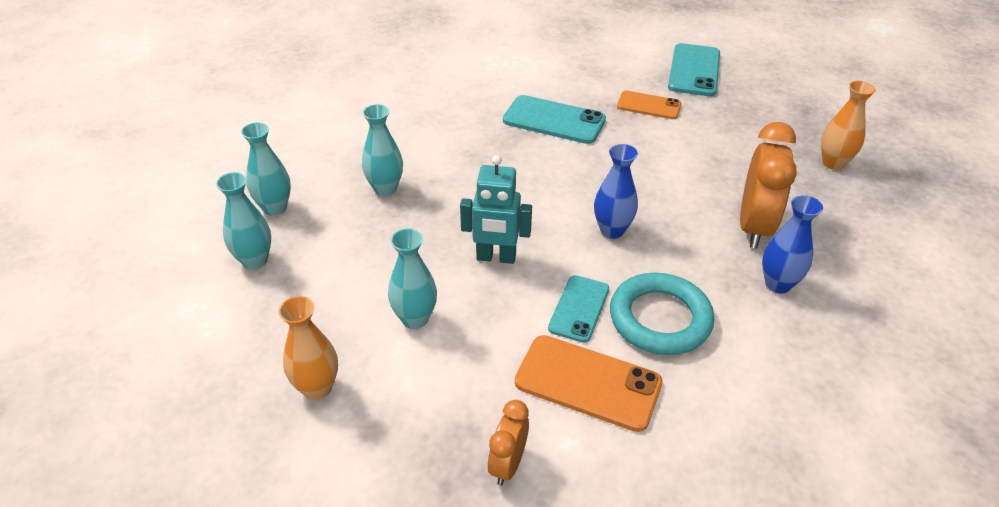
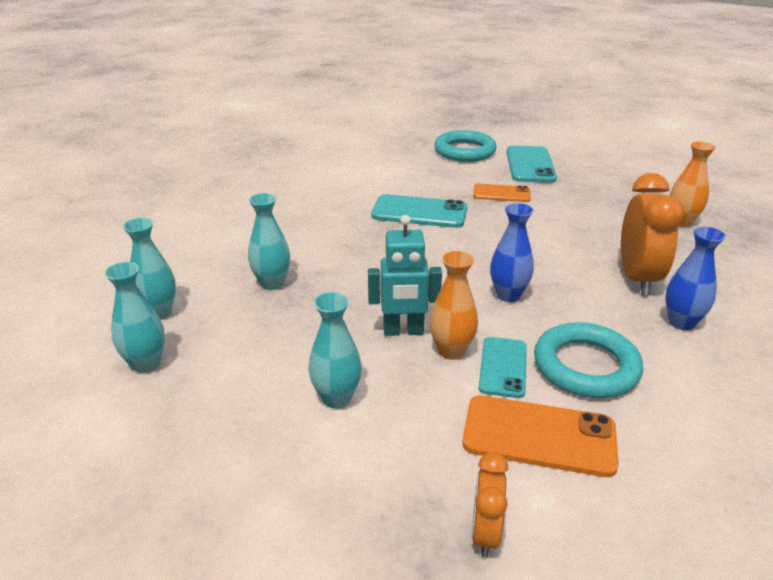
camera: 10 degrees left, 10 degrees down
(317, 388) = (245, 483): orange vase -> orange vase (451, 351)
(628, 45) = (464, 151): none -> turquoise ring

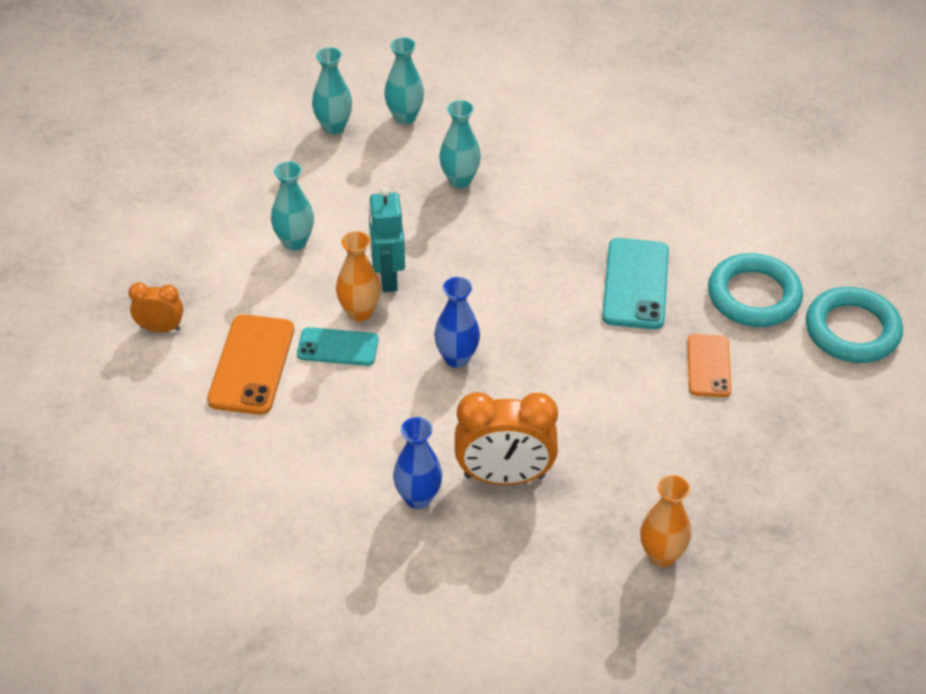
camera: 85 degrees right, 15 degrees up
(530, 165) = (820, 405): turquoise phone -> none
(585, 366) = (341, 407): turquoise ring -> turquoise ring (754, 296)

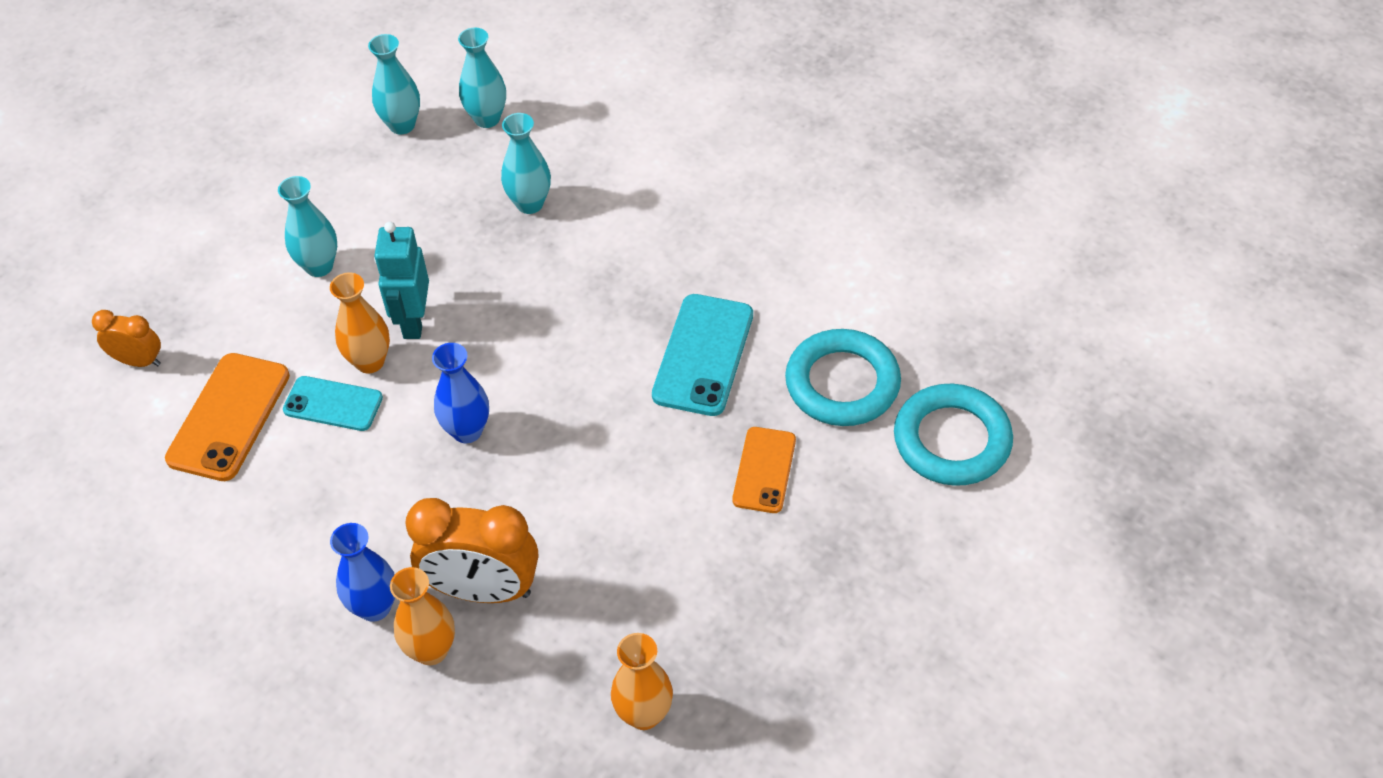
camera: 10 degrees right, 5 degrees up
(474, 525) = (431, 650): none -> orange vase

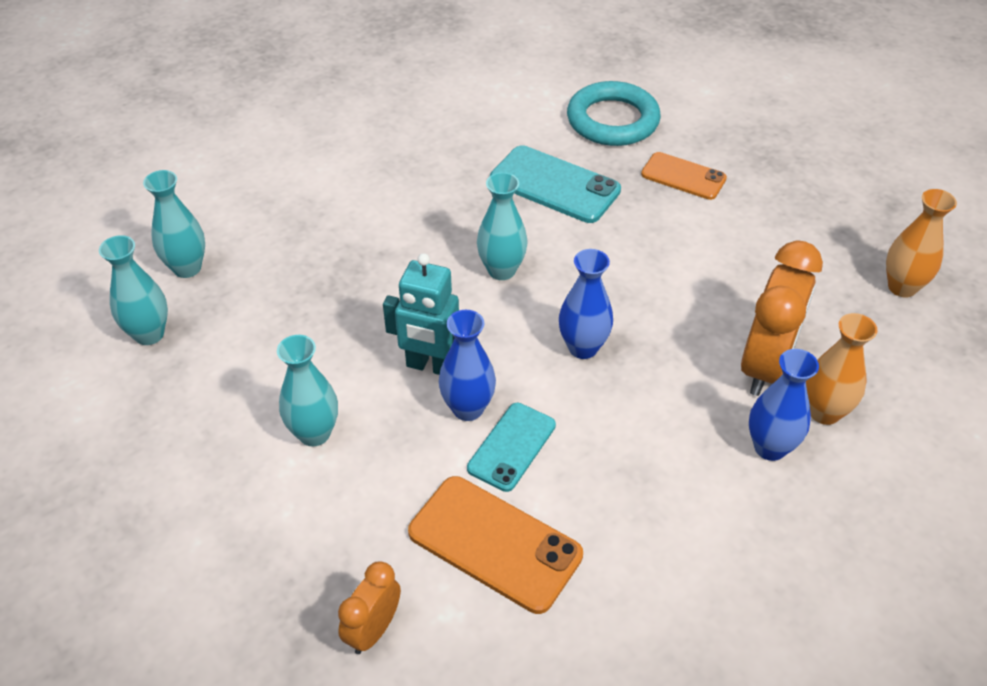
camera: 75 degrees left, 5 degrees down
(370, 362) = (468, 408): orange vase -> blue vase
(530, 204) = (322, 257): turquoise vase -> turquoise vase (501, 270)
(952, 440) = (683, 83): turquoise ring -> none

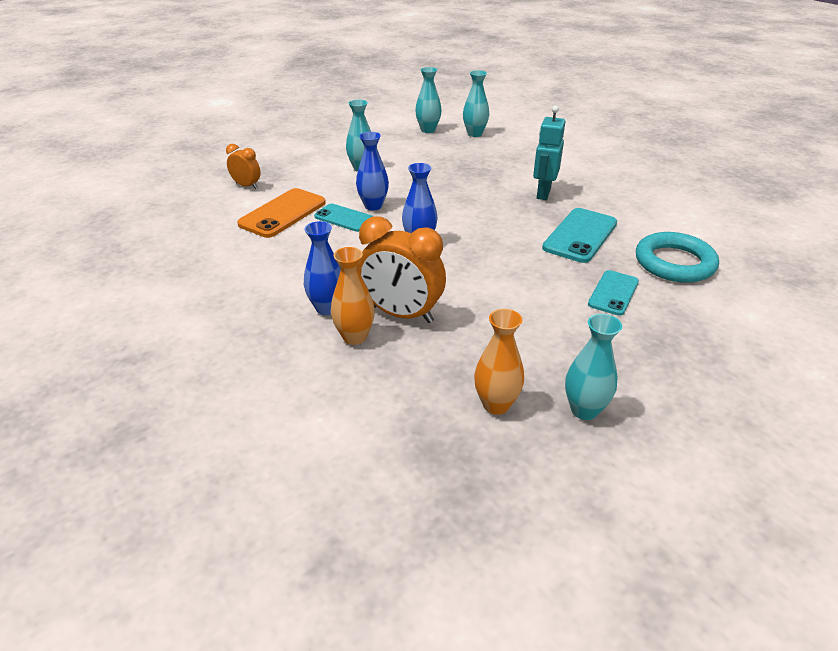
camera: 90 degrees right, 10 degrees down
(430, 366) = (405, 195): turquoise robot -> turquoise robot (543, 193)
(501, 270) = (486, 216): turquoise vase -> turquoise vase (584, 410)
(683, 176) = (613, 293): orange phone -> turquoise phone

